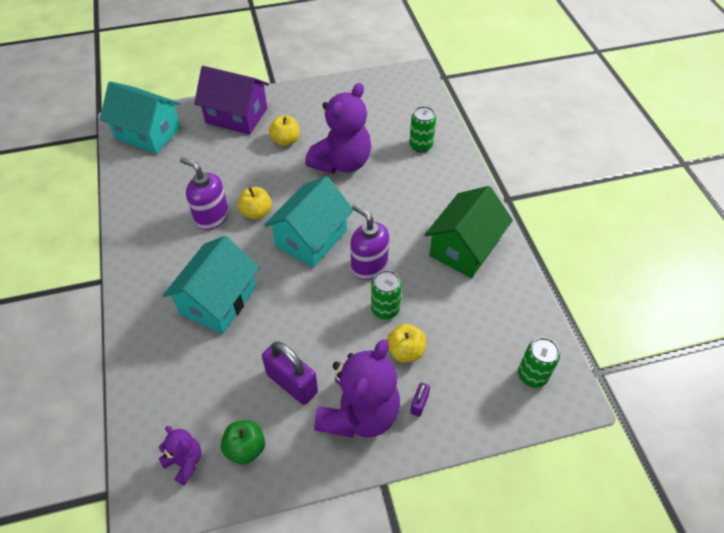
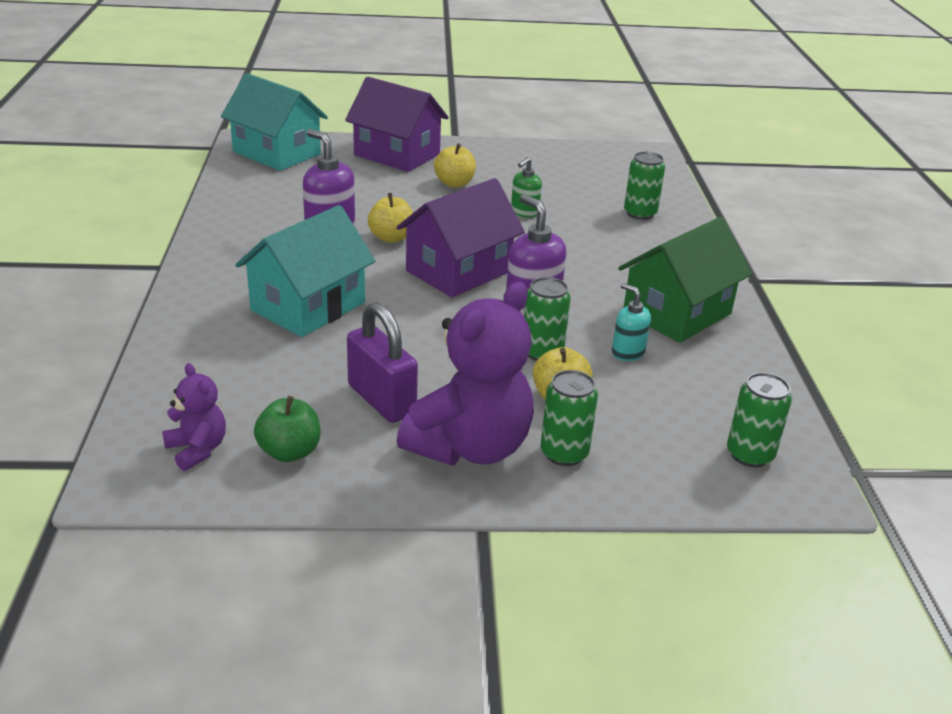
camera: 10 degrees right, 20 degrees down
(311, 238) = (458, 271): turquoise house -> purple house
(342, 162) = (524, 212): purple teddy bear -> green soap dispenser
(419, 404) = (564, 453): purple padlock -> green can
(440, 296) = (627, 352): none -> turquoise soap dispenser

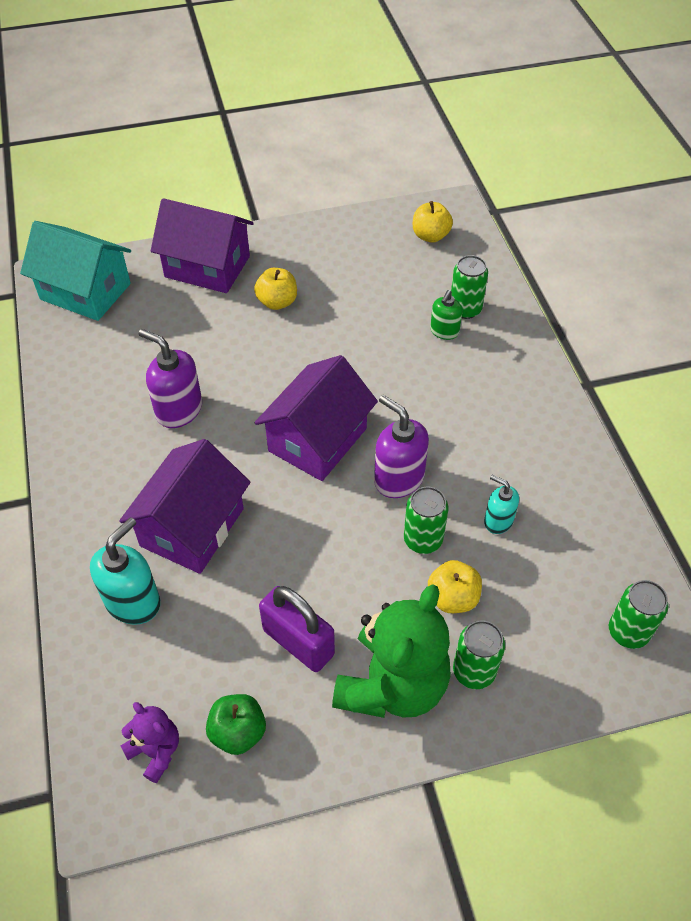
camera: 10 degrees left, 20 degrees up
(226, 344) = (133, 601): none -> turquoise soap dispenser
(308, 306) = (192, 527): turquoise house -> purple house
(391, 238) = (240, 404): yellow apple -> yellow apple (430, 236)
(470, 447) = (392, 684): purple teddy bear -> green teddy bear
(524, 212) = (356, 333): green soap dispenser -> green soap dispenser (444, 331)
(677, 313) = (530, 453): green house -> none

